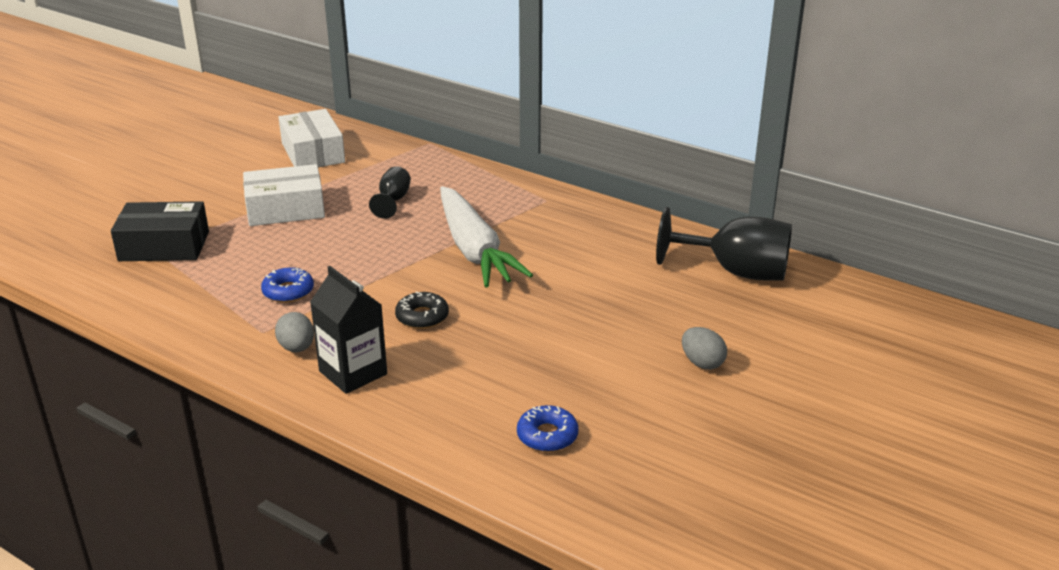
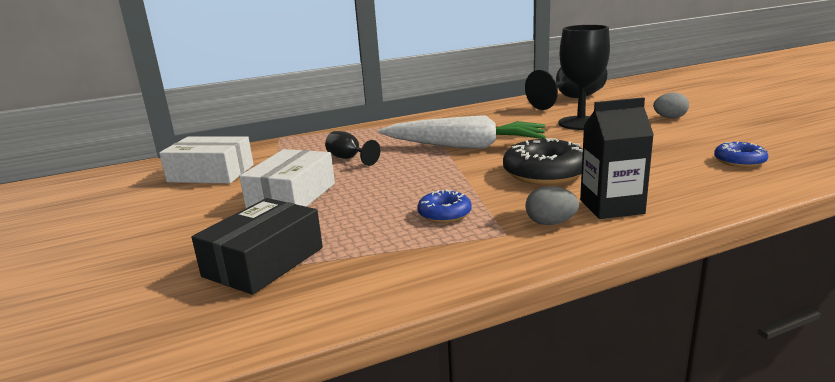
camera: 55 degrees left, 10 degrees down
(422, 317) = (544, 173): black donut -> black donut, size x1.77
(621, 302) = (580, 123): none -> black goblet

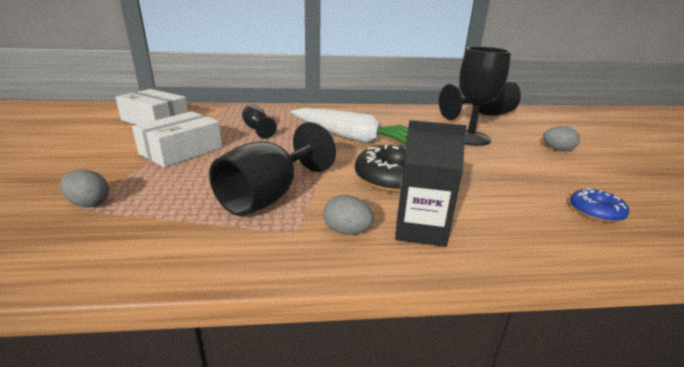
camera: 15 degrees right, 5 degrees up
(264, 262) = (89, 203): black box -> grey egg
(444, 214) = (269, 196): blue donut -> black goblet

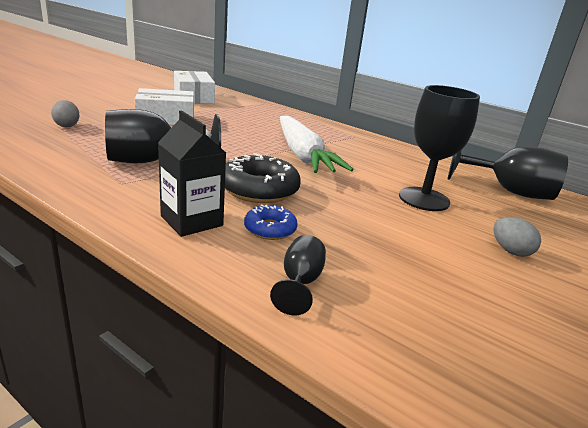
camera: 40 degrees right, 0 degrees up
(257, 129) = (244, 124): black goblet -> black goblet (300, 283)
(347, 231) = (146, 197): grey egg -> none
(595, 211) = (379, 297): blue donut -> blue donut (270, 229)

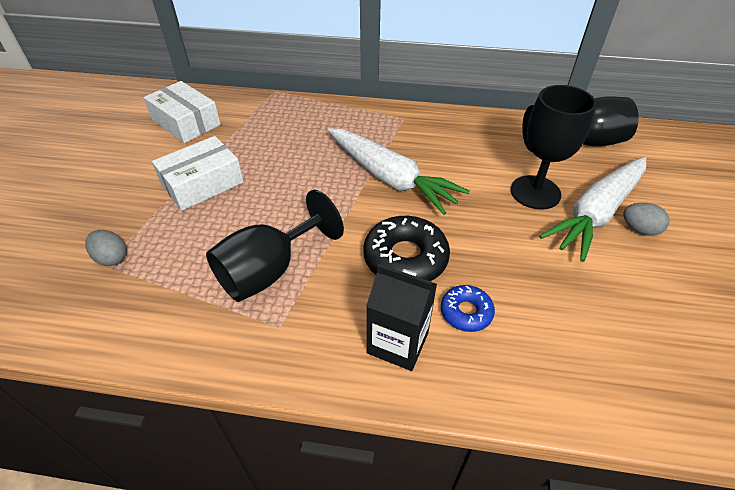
camera: 25 degrees left, 20 degrees up
(300, 283) = (547, 368): black goblet -> none
(473, 228) = (596, 213): none -> white carrot

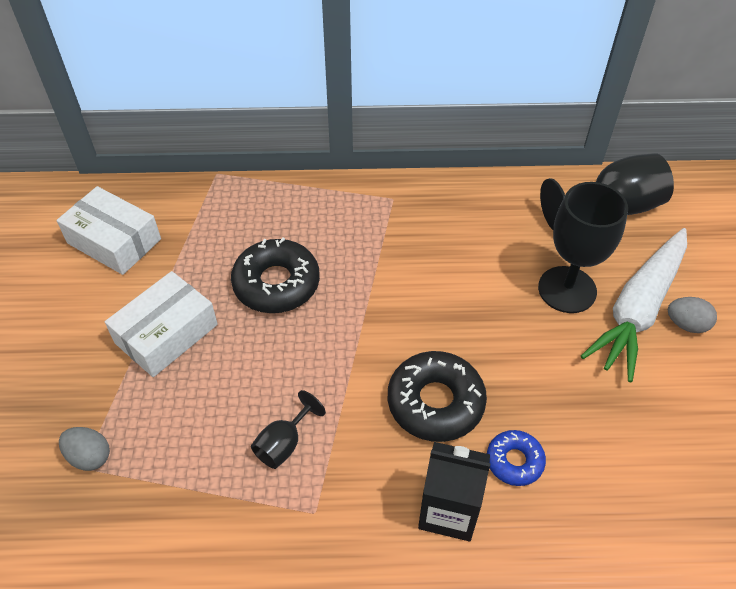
camera: 10 degrees left, 5 degrees up
(269, 271) = (284, 443): black goblet -> black goblet, size x0.52
(298, 161) = (276, 284): none -> black donut
(390, 178) = (395, 293): white carrot -> none

